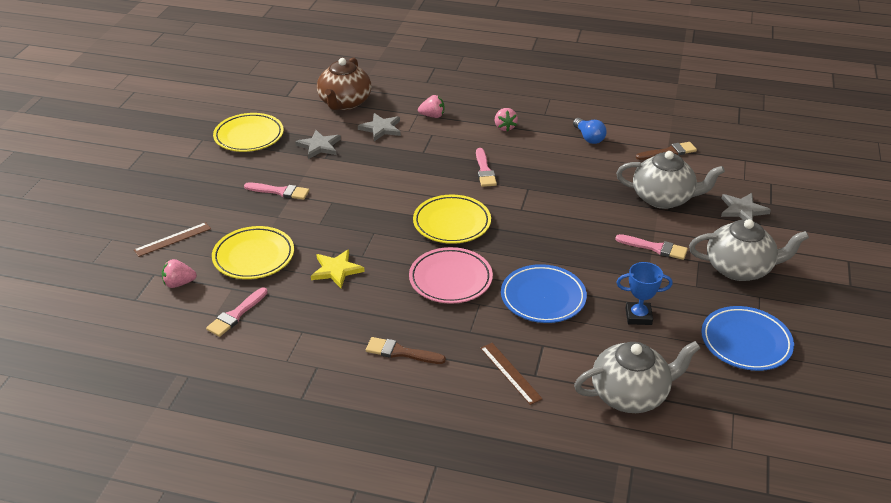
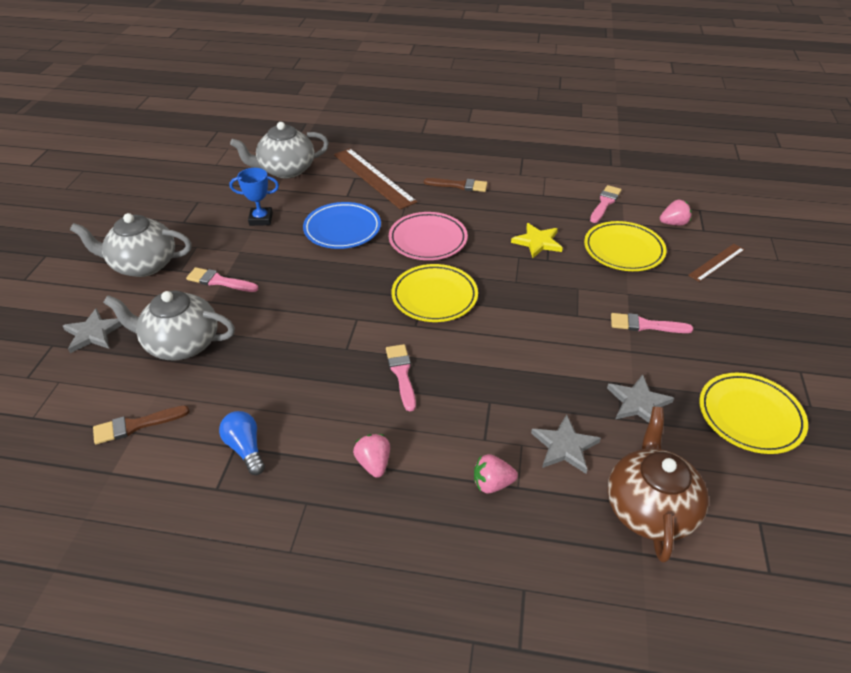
camera: 175 degrees right, 5 degrees up
(510, 373) = (373, 177): brown ruler -> brown ruler, size x1.80
(745, 342) = (178, 205): blue plate -> none

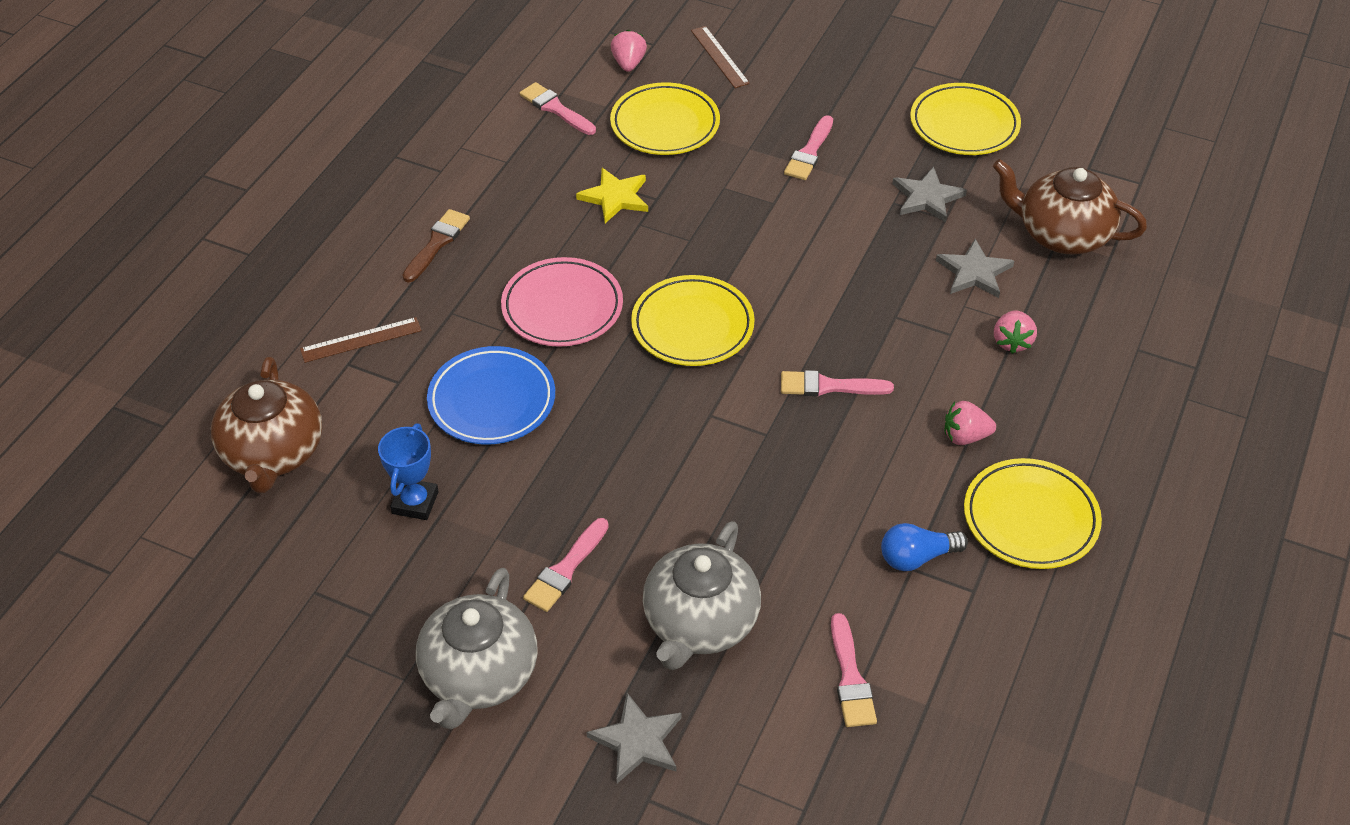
camera: 75 degrees left, 5 degrees up
(136, 425) = (850, 678): brown brush -> pink brush
(286, 170) = (273, 453): grey teapot -> brown teapot
(294, 519) = (1030, 518): none -> yellow plate
(373, 177) = (361, 340): brown ruler -> brown ruler, size x0.55

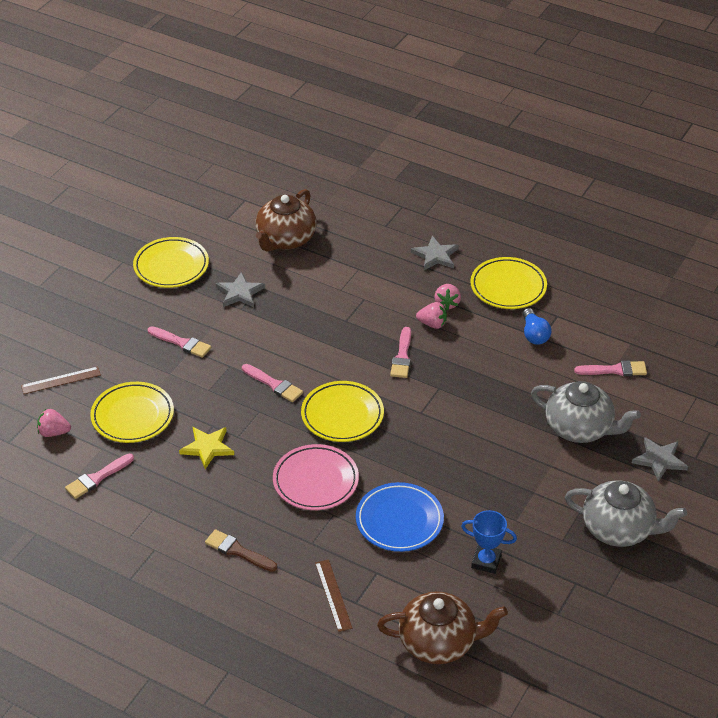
camera: 85 degrees left, 5 degrees down
(565, 569) = (541, 487): pink brush -> pink brush (274, 384)
(974, 272) = (312, 281): grey star -> grey star (435, 255)
(1012, 342) = (374, 274): pink strawberry -> pink strawberry (432, 324)

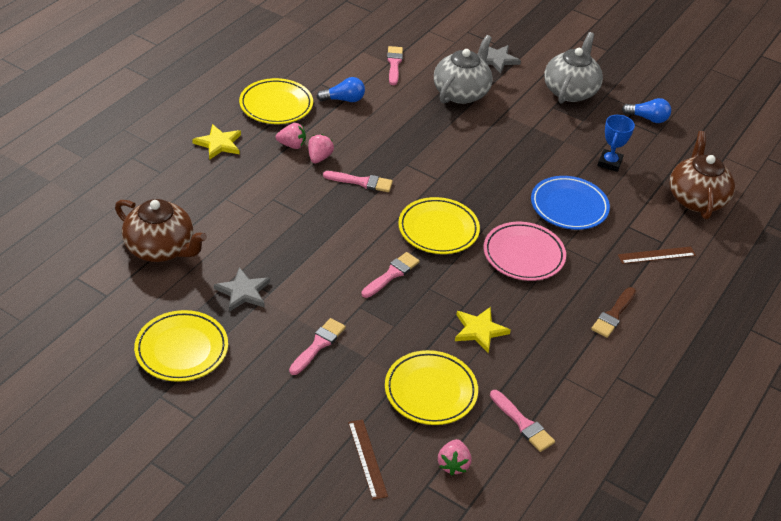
camera: 90 degrees left, 0 degrees up
(435, 255) = (219, 144): grey star -> yellow star
(587, 606) = (647, 118): none -> blue light bulb

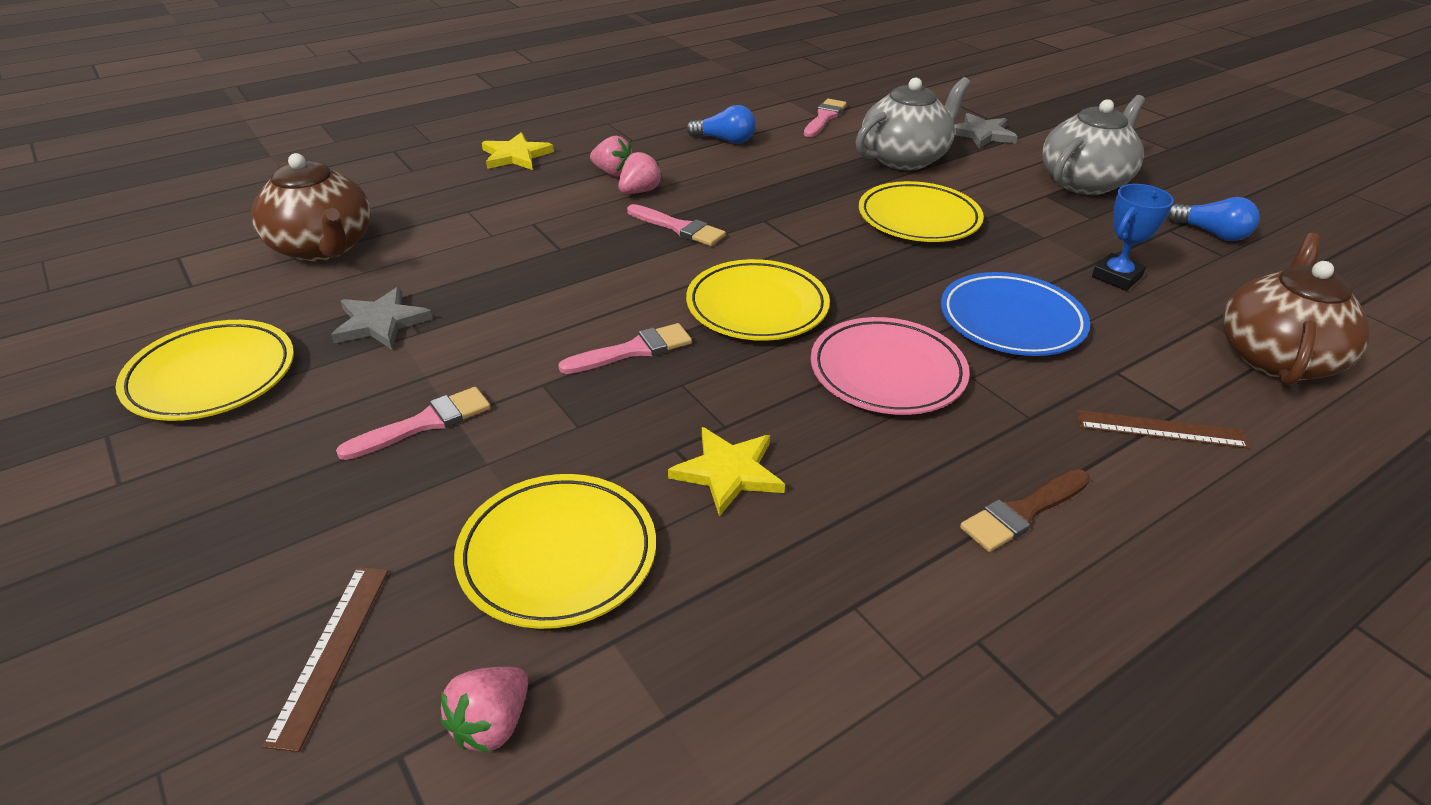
camera: 25 degrees right, 5 degrees down
(276, 105) = (627, 132): yellow plate -> yellow plate (918, 219)
(523, 423) = (704, 680): pink brush -> none

